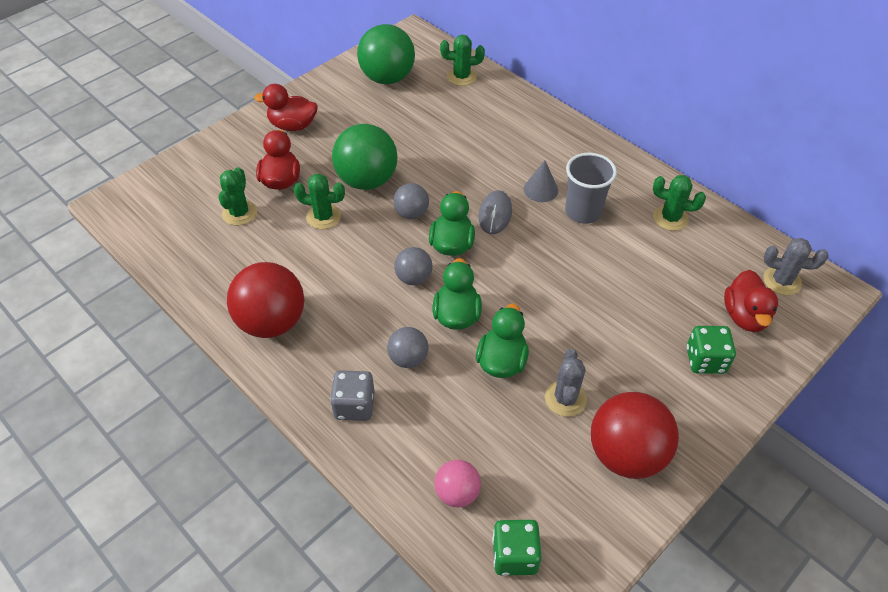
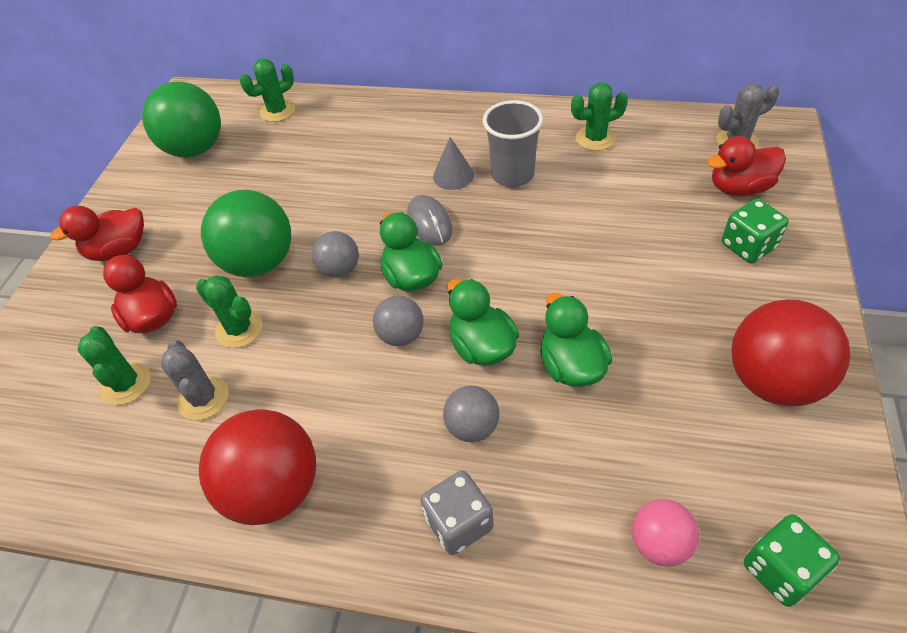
camera: 30 degrees left, 0 degrees up
(323, 217) = (239, 329): green cactus -> green cactus turned 60 degrees clockwise
(565, 398) = (666, 363): grey cactus -> grey cactus (203, 398)
(745, 316) = (739, 188): red duck -> red duck turned 105 degrees clockwise

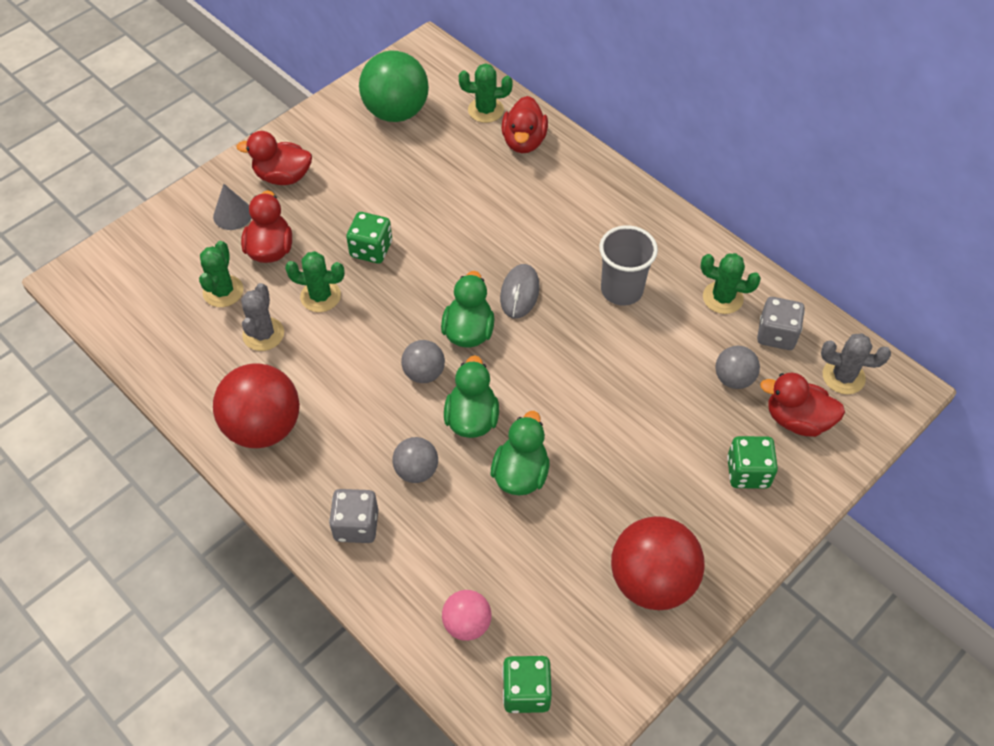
camera: 30 degrees right, 5 degrees up
(239, 329) = (320, 296): green cactus -> green cactus turned 60 degrees counterclockwise
(259, 263) = (371, 249): green ball -> green dice
(331, 116) = (524, 142): none -> red duck
(339, 269) = (423, 292): grey ball -> grey ball (733, 379)
(453, 175) = (574, 261): grey cone -> grey cone (233, 214)
(660, 141) = (776, 334): none -> grey dice

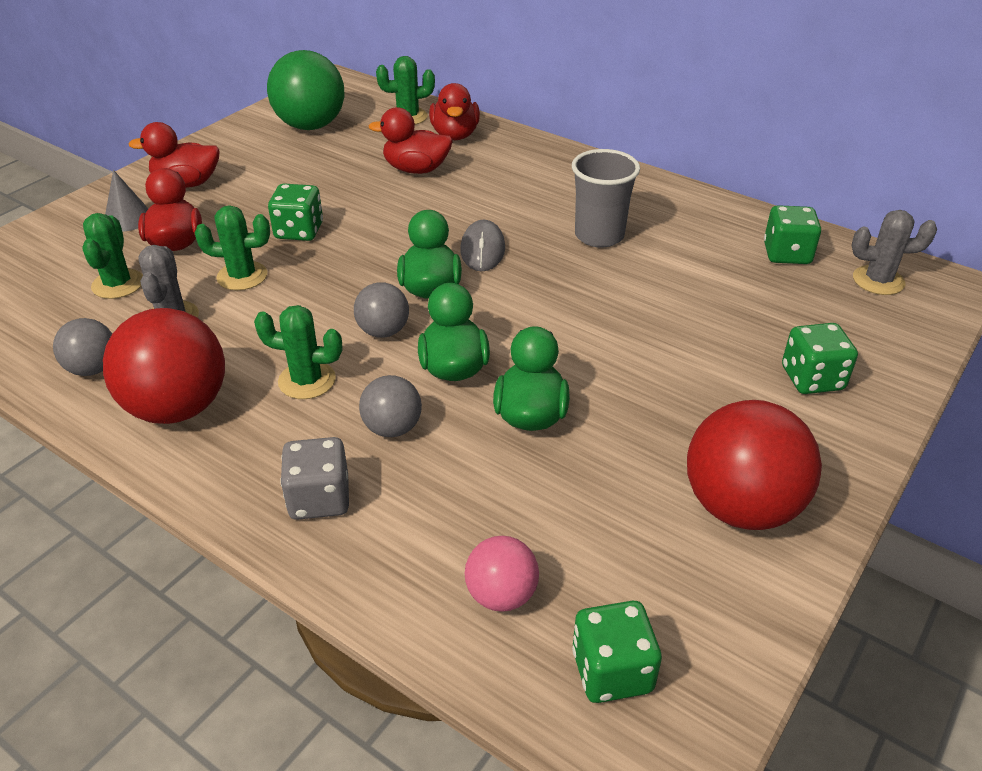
camera: 10 degrees left, 15 degrees down
(722, 298) = (714, 231): green cactus -> green cactus (307, 380)
(733, 379) = (756, 296): grey ball -> grey ball (93, 368)
(776, 334) = (786, 254): grey dice -> green dice
(797, 420) = (846, 323): red duck -> red duck (416, 169)

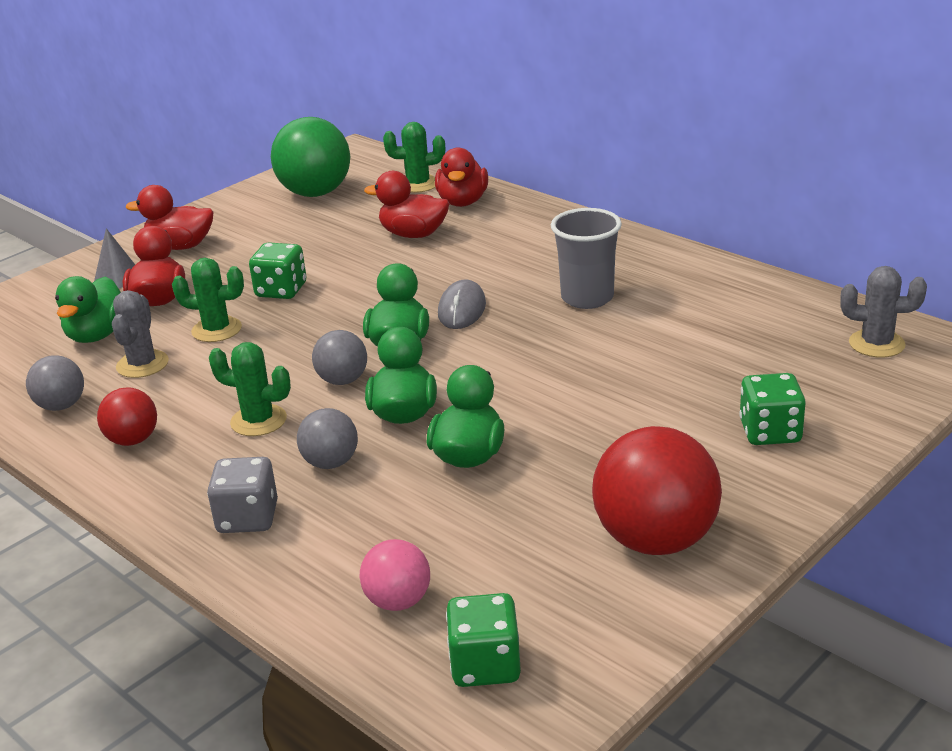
camera: 10 degrees right, 10 degrees down
(118, 284) = (97, 335): green cactus -> green duck
(178, 408) = (133, 440): red ball -> red ball, size x0.54
(786, 254) = (784, 317): green dice -> none

